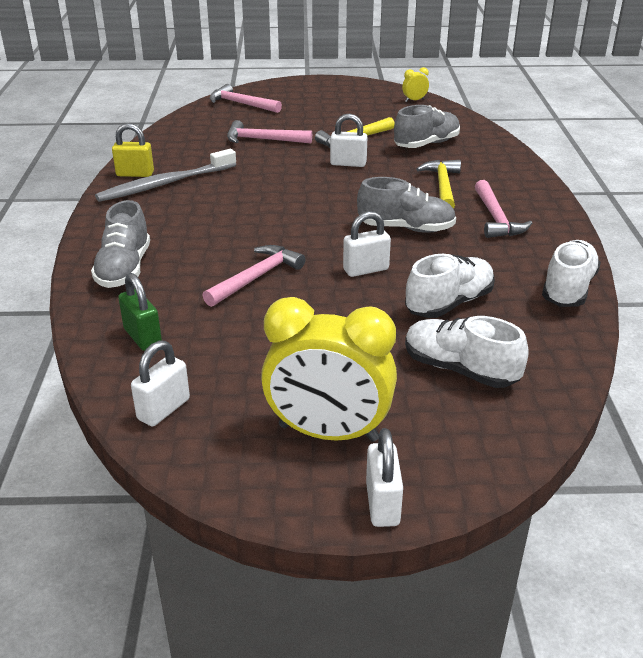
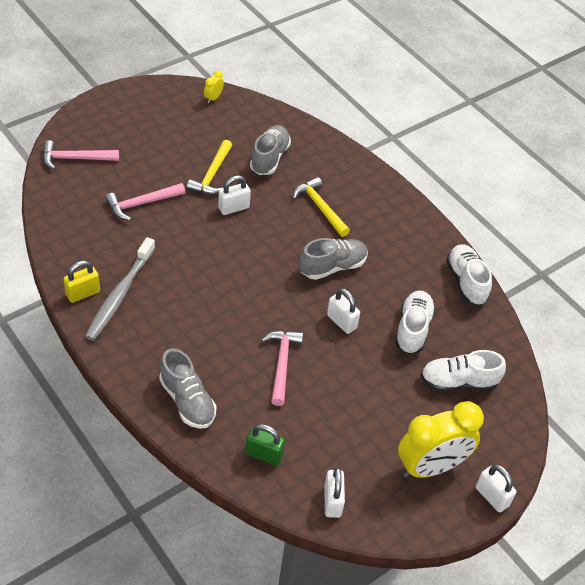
camera: 40 degrees left, 15 degrees up
(366, 269) = (341, 322): white padlock -> white padlock turned 75 degrees counterclockwise
(496, 218) = (379, 229): pink hammer -> none

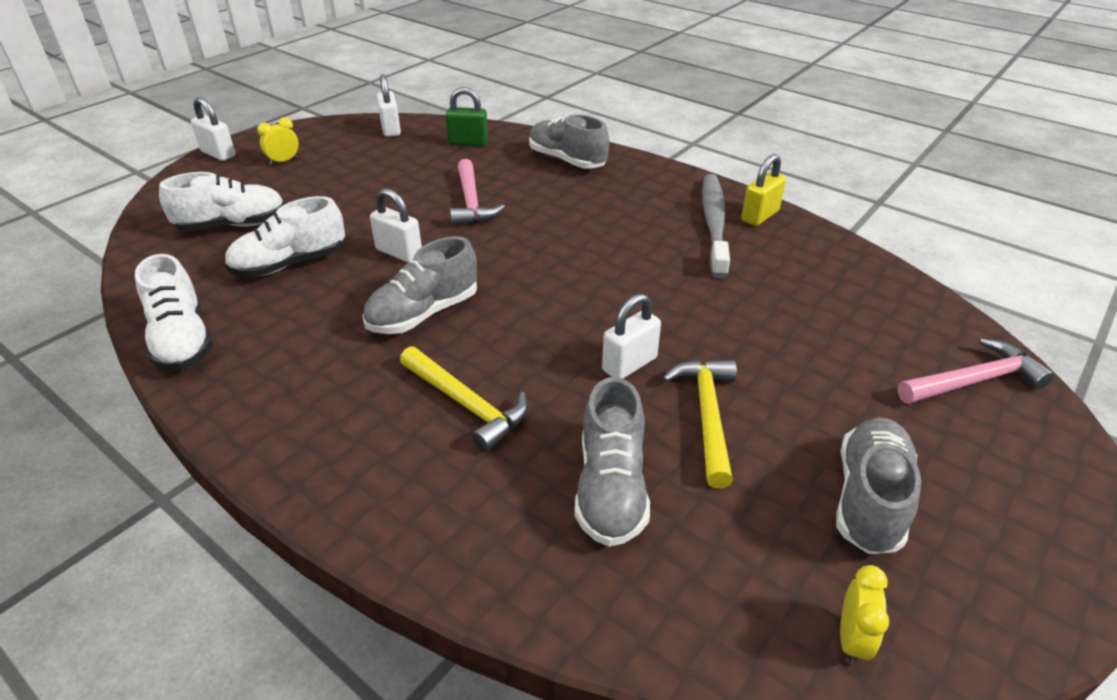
camera: 170 degrees right, 10 degrees down
(142, 204) = (787, 334): pink hammer -> none
(171, 130) = (869, 499): none -> grey shoe
(412, 329) = (290, 264): white shoe -> white shoe turned 60 degrees clockwise
(431, 467) = (284, 161): yellow clock -> yellow clock, size x0.41

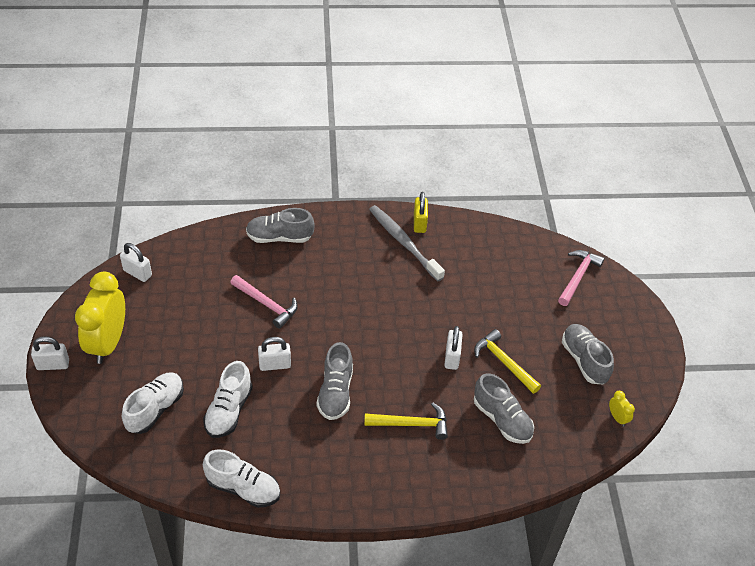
camera: 45 degrees left, 10 degrees up
(284, 161) = (108, 343): yellow clock -> yellow clock, size x2.47
(468, 143) = (203, 256): green padlock -> none

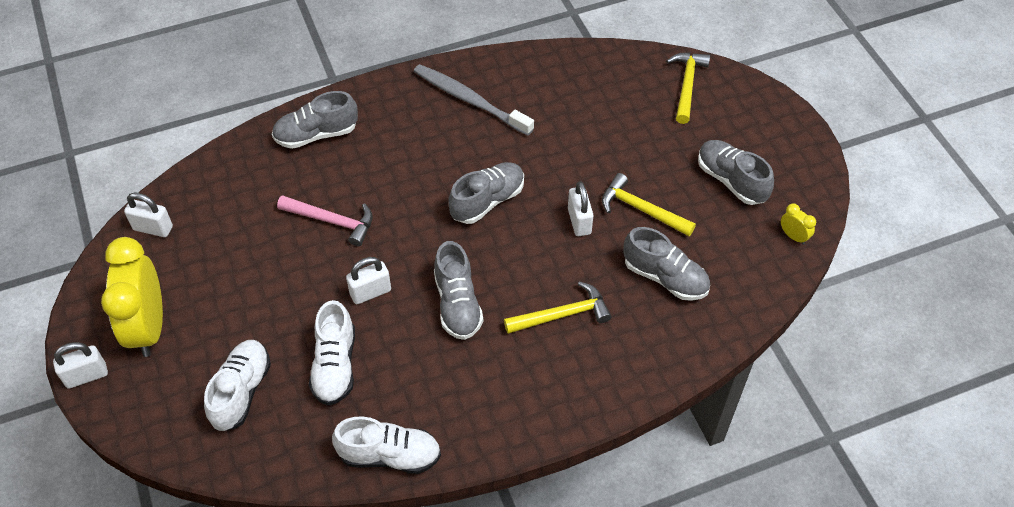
camera: 15 degrees left, 5 degrees up
(387, 322) = (487, 201): none -> grey shoe
(419, 223) = (480, 72): yellow padlock -> none
(578, 277) = (686, 85): pink hammer -> yellow hammer

